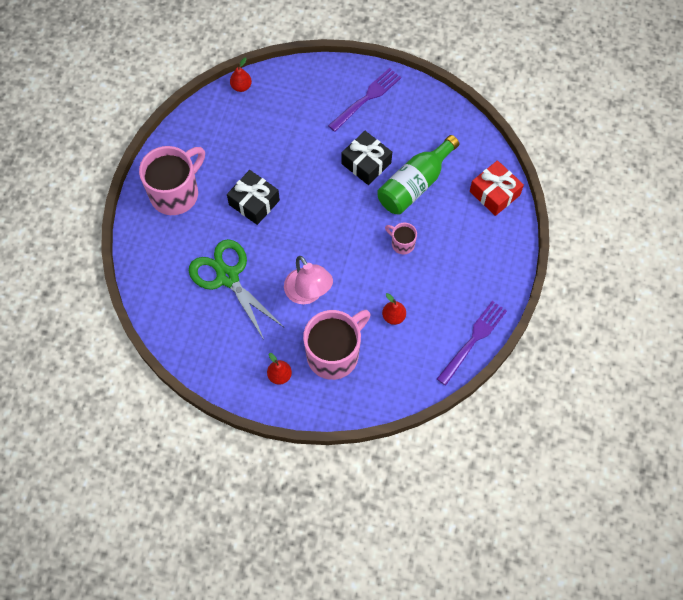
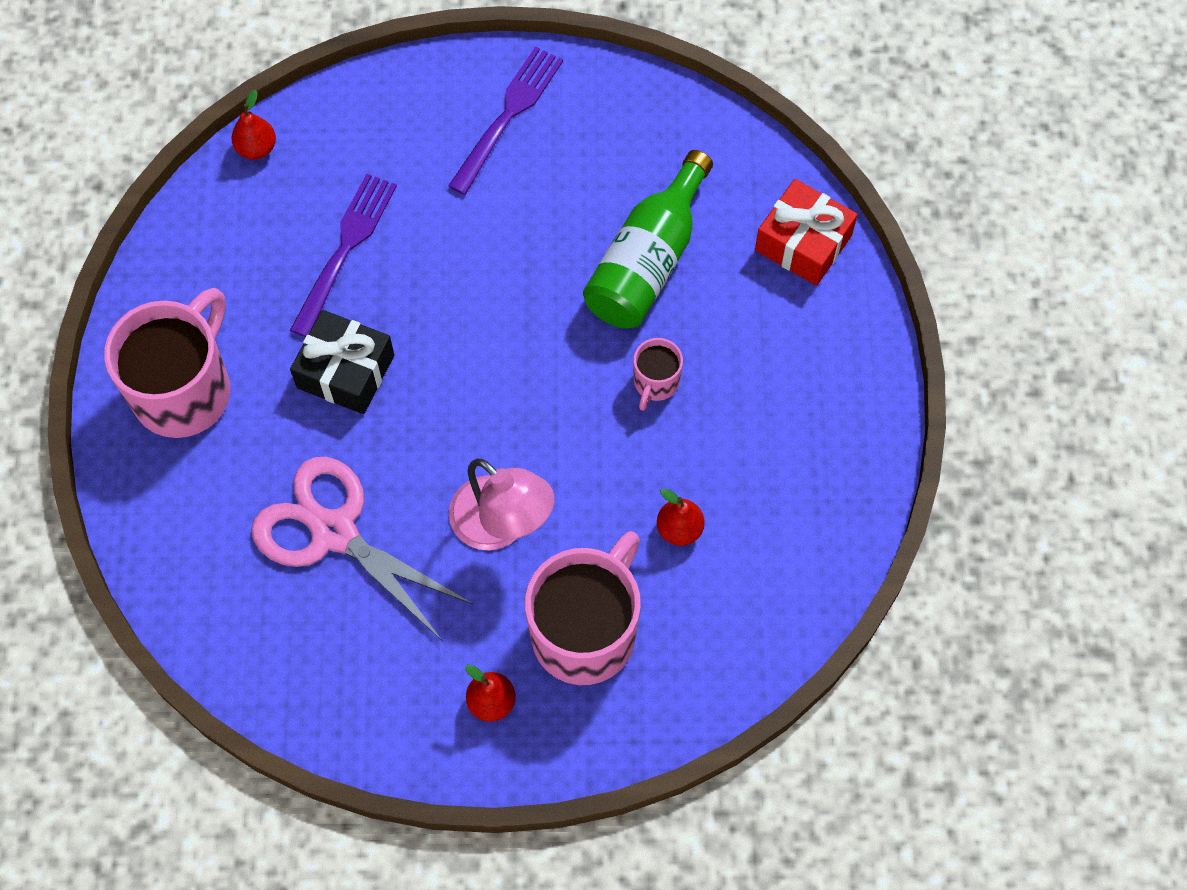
camera: 15 degrees left, 0 degrees up
(227, 277) = (334, 532): green scissors -> pink scissors
(366, 163) = (543, 242): black gift -> none
(402, 243) = (655, 383): pink mug -> pink mug turned 90 degrees counterclockwise
(473, 340) = (843, 536): purple fork -> purple fork (345, 249)

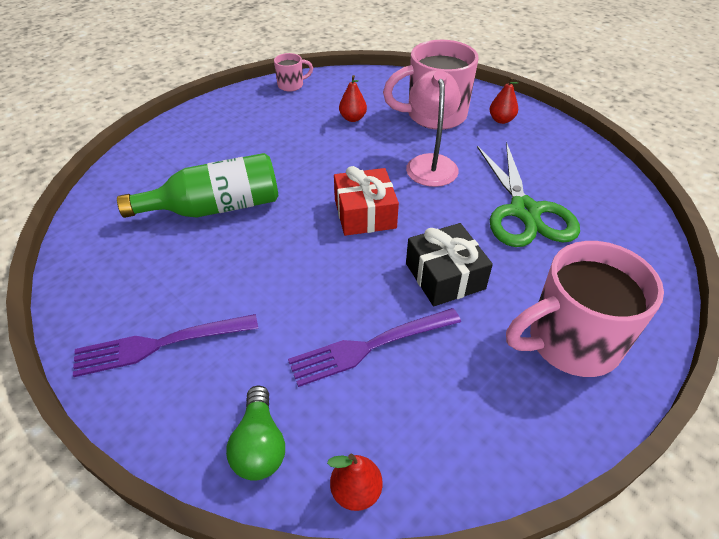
camera: 135 degrees left, 20 degrees down
(334, 532) = (524, 211): pink scissors -> green scissors
(349, 120) = (259, 445): none -> green light bulb
(655, 383) = (289, 163): pink mug -> pink mug (291, 85)
(803, 242) = (142, 165): red gift -> red gift (365, 214)

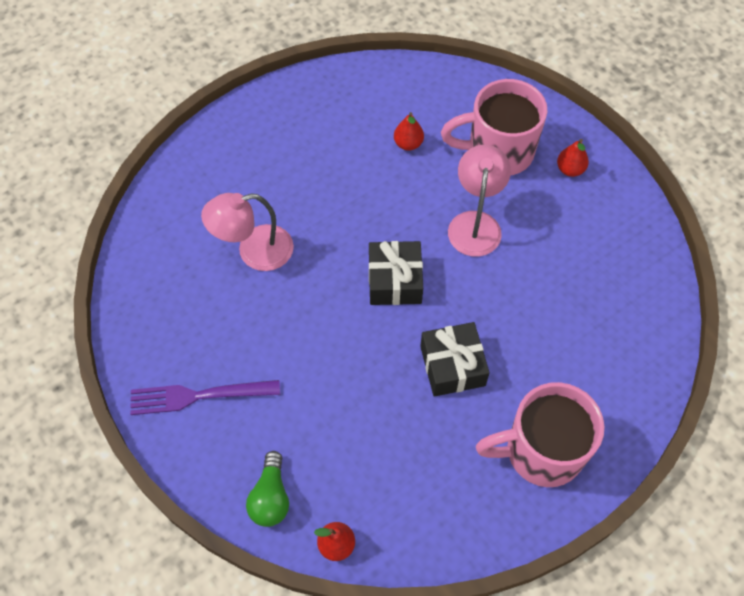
camera: 10 degrees right, 15 degrees up
(216, 207) = (254, 251): green bottle -> pink lamp
(291, 85) = (349, 79): pink mug -> none
(365, 214) = (394, 281): red gift -> black gift
(370, 346) = (371, 427): purple fork -> none
(524, 211) = (551, 302): green scissors -> none

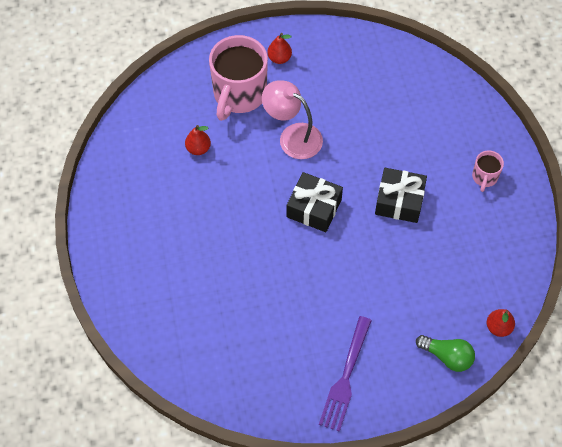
camera: 65 degrees left, 0 degrees up
(254, 251) = (238, 293): pink lamp -> none
(541, 451) = (484, 177): pink mug -> pink mug, size x0.47

